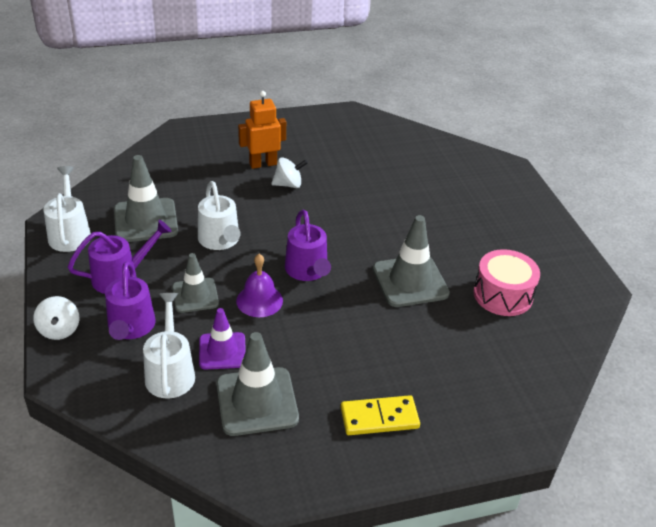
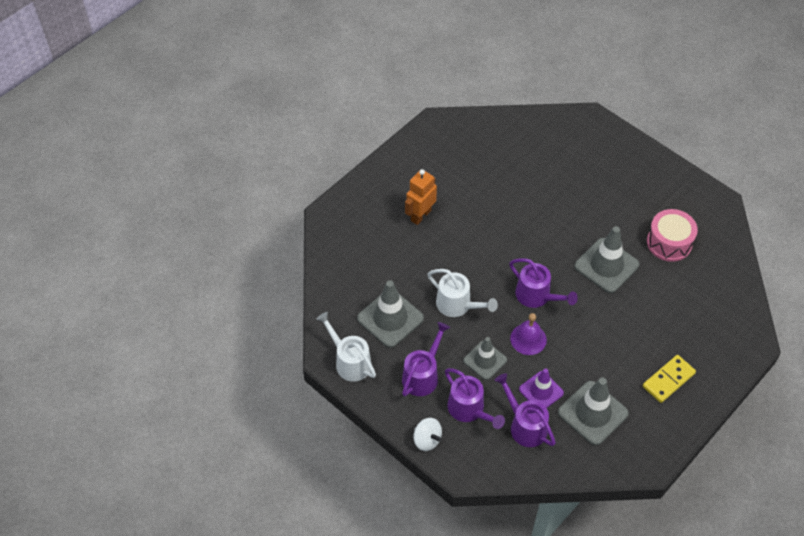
camera: 30 degrees left, 15 degrees up
(170, 372) = (524, 425): white watering can -> purple watering can
(288, 184) = (456, 225): white spinning top -> none

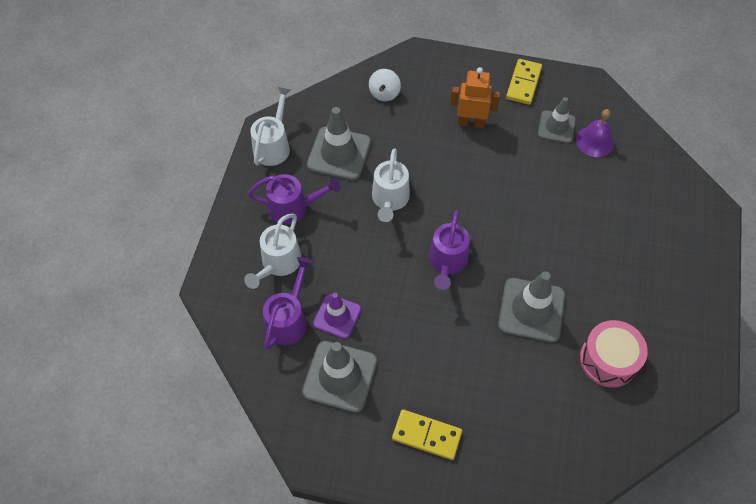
camera: 60 degrees right, 5 degrees up
(407, 162) = (523, 83): none -> yellow domino
(427, 440) = (226, 244): white spinning top -> white spinning top (384, 93)
(469, 410) = (278, 263): purple watering can -> white watering can
(485, 360) = (342, 251): grey traffic cone -> grey traffic cone (556, 127)
(528, 339) = (391, 277): purple bell -> purple bell (595, 141)

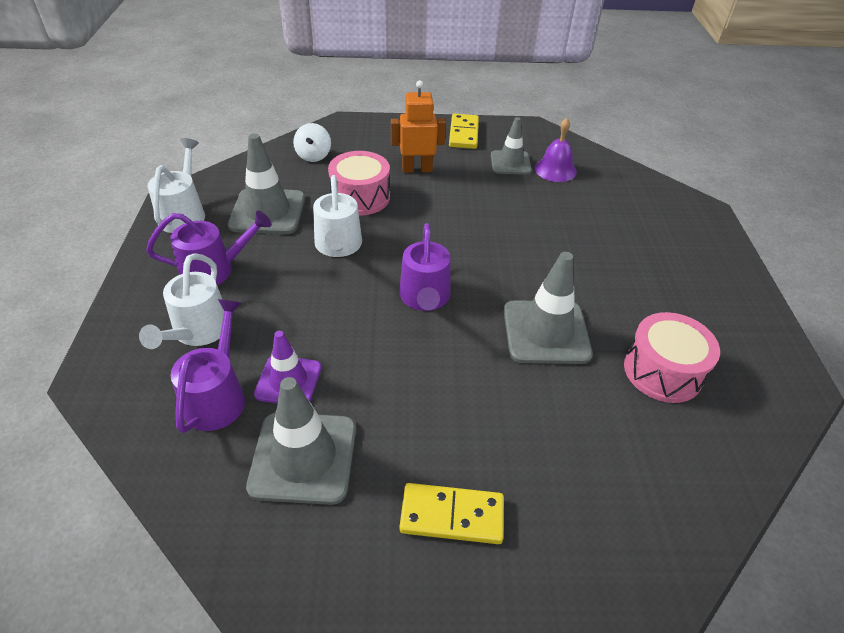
camera: 15 degrees left, 15 degrees down
(416, 149) = (360, 197): none -> pink drum

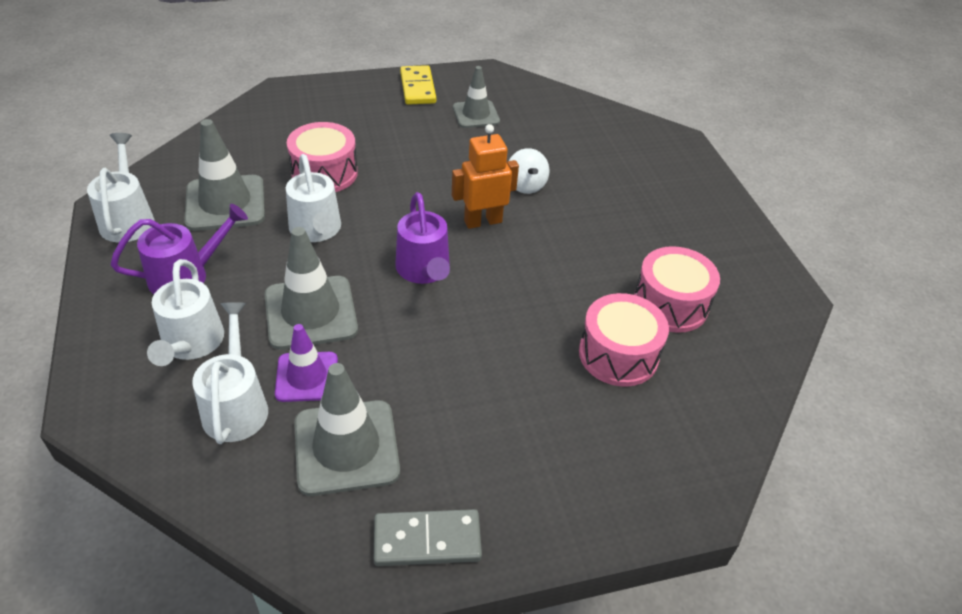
camera: 15 degrees left, 0 degrees up
(218, 396) = (236, 405): purple watering can -> white watering can
(313, 156) = (257, 133): white spinning top -> white spinning top (526, 185)
(353, 572) = (427, 540): none -> grey domino
(417, 169) = (377, 134): orange robot -> orange robot (483, 221)
(452, 516) = (506, 472): yellow domino -> none
(546, 332) = (553, 285): grey traffic cone -> grey traffic cone (310, 312)
(555, 169) = (524, 116): purple bell -> none
(596, 414) = (618, 354): none -> pink drum

